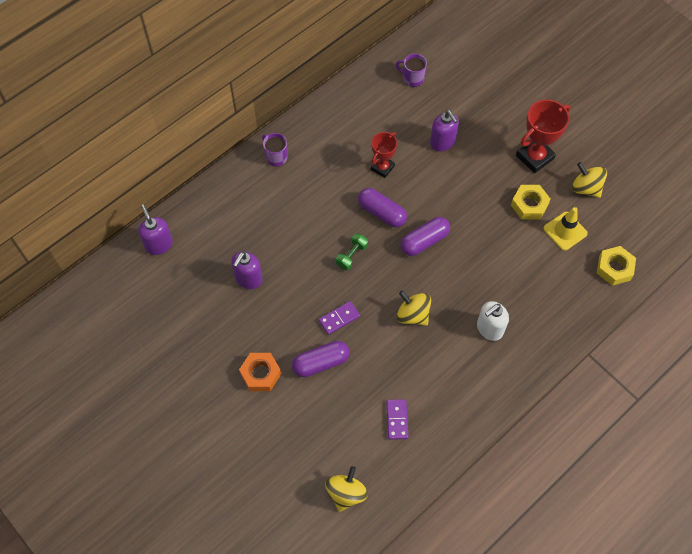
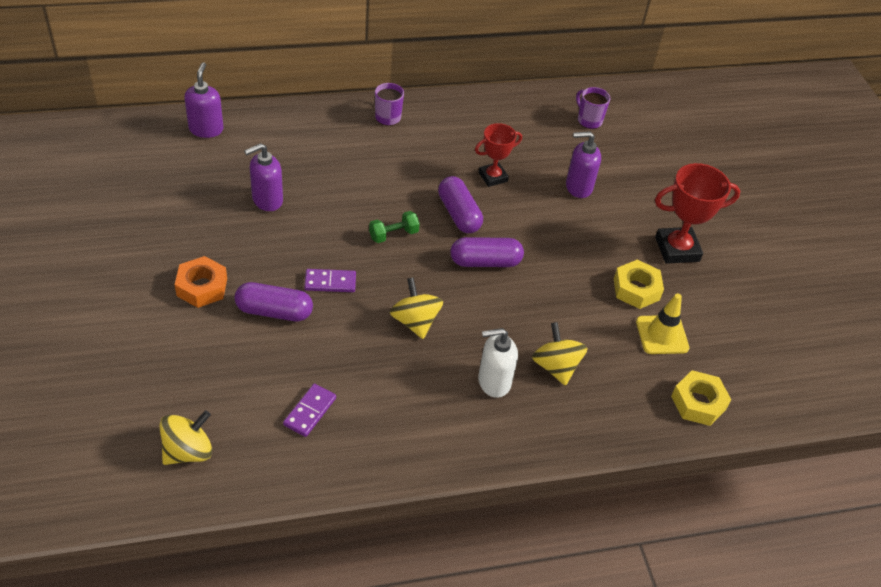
camera: 25 degrees right, 15 degrees down
(442, 142) = (578, 187): purple soap dispenser -> purple soap dispenser turned 90 degrees clockwise
(586, 188) = (719, 307): yellow spinning top -> yellow spinning top (555, 366)

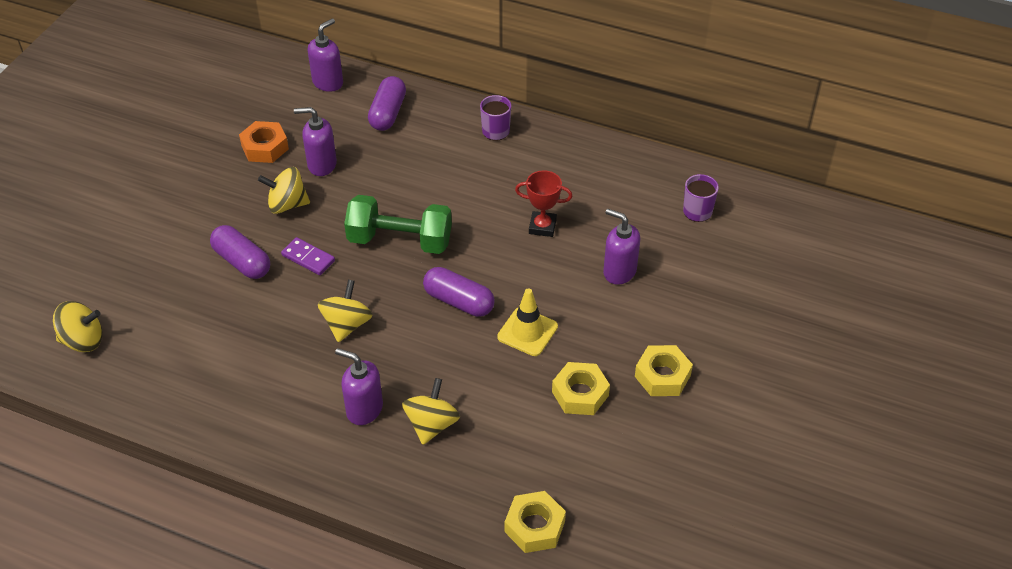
camera: 40 degrees right, 0 degrees up
(202, 287) = (206, 216): orange nut -> orange nut (265, 147)
(268, 246) = (287, 204): none -> yellow spinning top
(310, 411) = (195, 356): purple domino -> none
(393, 234) = (400, 240): green dumbbell -> green dumbbell, size x2.04
(459, 214) = (476, 247): purple capsule -> purple capsule (388, 113)
(493, 382) = (364, 409): white soap dispenser -> purple soap dispenser
(662, 335) = (562, 448): yellow traffic cone -> yellow traffic cone (527, 332)
(677, 249) = (662, 376): red trophy -> yellow nut

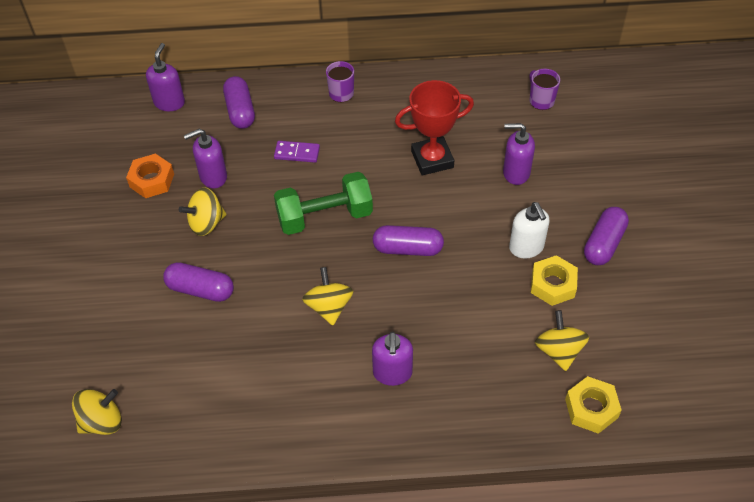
camera: 25 degrees left, 5 degrees up
(308, 258) = (256, 263): purple domino -> purple domino (297, 153)
(364, 409) = (392, 373): purple soap dispenser -> purple soap dispenser turned 90 degrees counterclockwise
(432, 424) = (456, 361): yellow spinning top -> yellow spinning top (559, 351)
(527, 332) = (479, 251): yellow traffic cone -> none
(542, 227) = (432, 159): red trophy -> red trophy, size x1.56
(578, 347) = (526, 247): none -> white soap dispenser
(662, 376) = (603, 244): yellow nut -> purple capsule

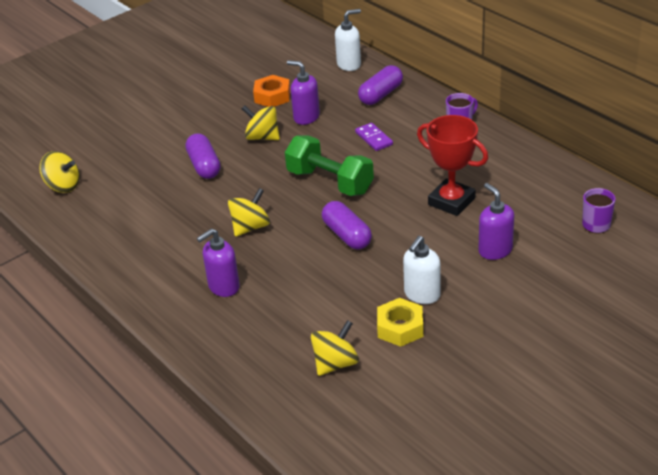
camera: 55 degrees right, 15 degrees down
(169, 102) = (349, 64): purple soap dispenser -> white soap dispenser
(591, 408) = (297, 409): yellow nut -> none
(603, 244) = (480, 336): purple capsule -> none

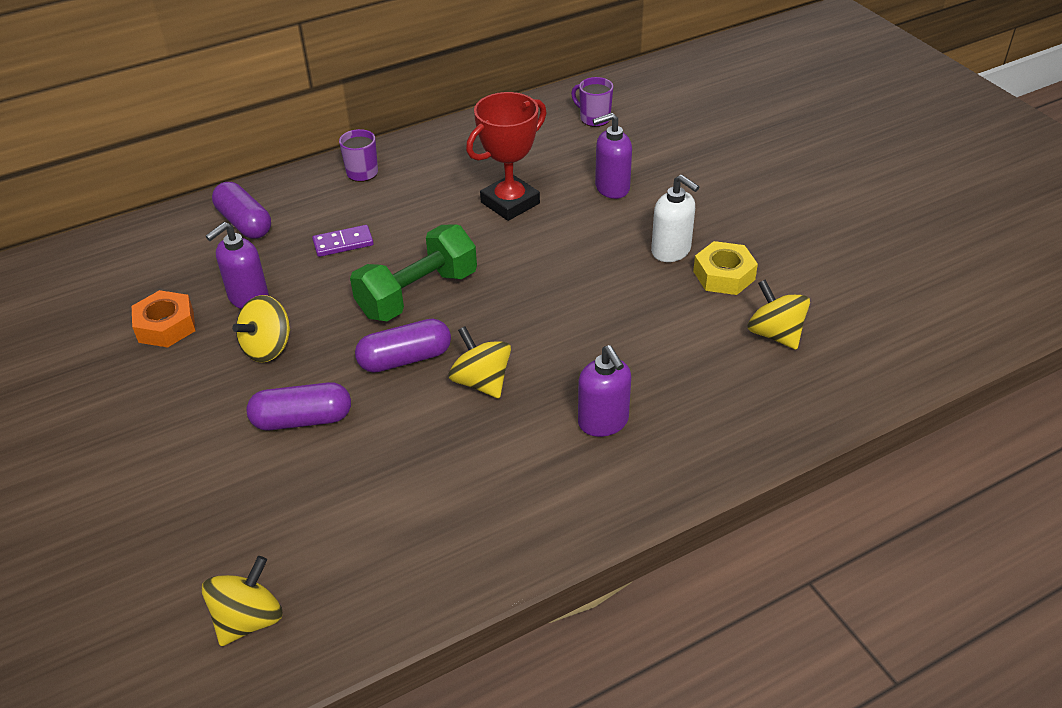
camera: 80 degrees left, 5 degrees up
(347, 235) = (538, 294): purple capsule -> purple capsule (405, 359)
(349, 64) = (144, 240): white soap dispenser -> none

